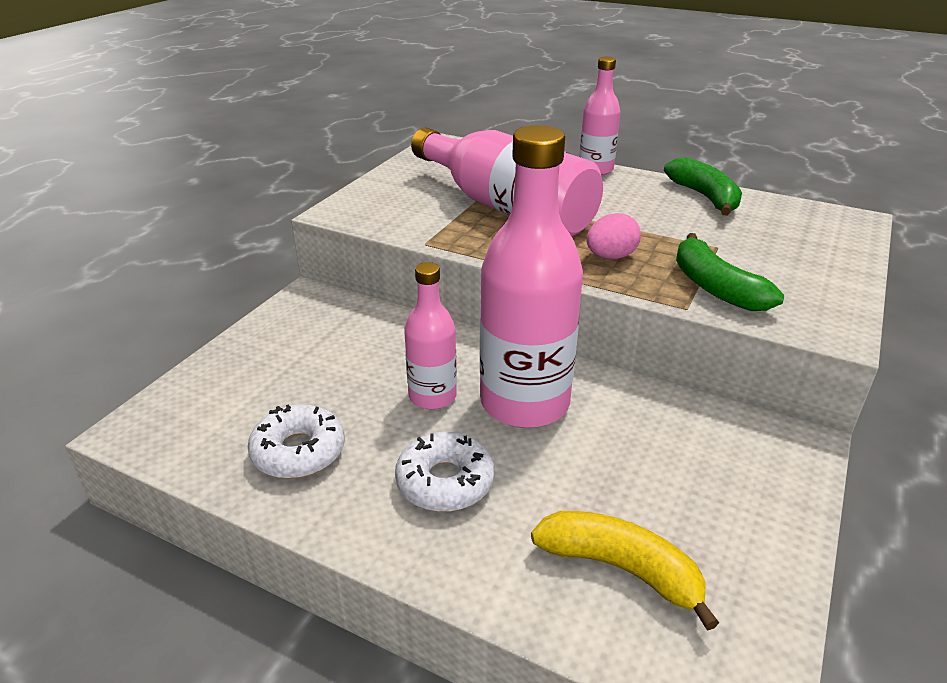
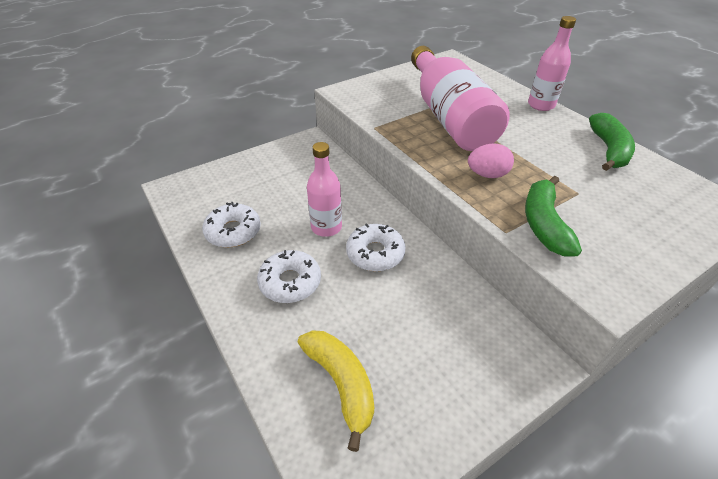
camera: 30 degrees right, 10 degrees up
(524, 403) = (375, 253): pink bottle -> white donut

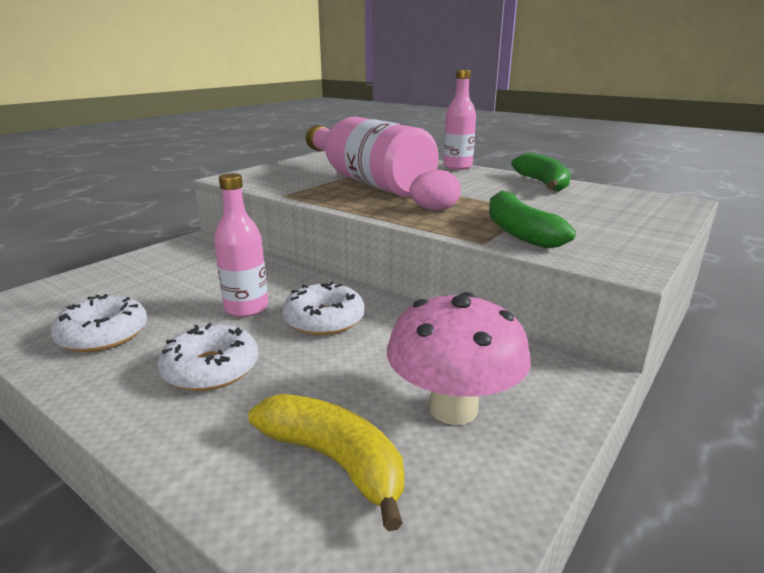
camera: 20 degrees left, 20 degrees down
(431, 365) = (453, 408): none -> pink mushroom

